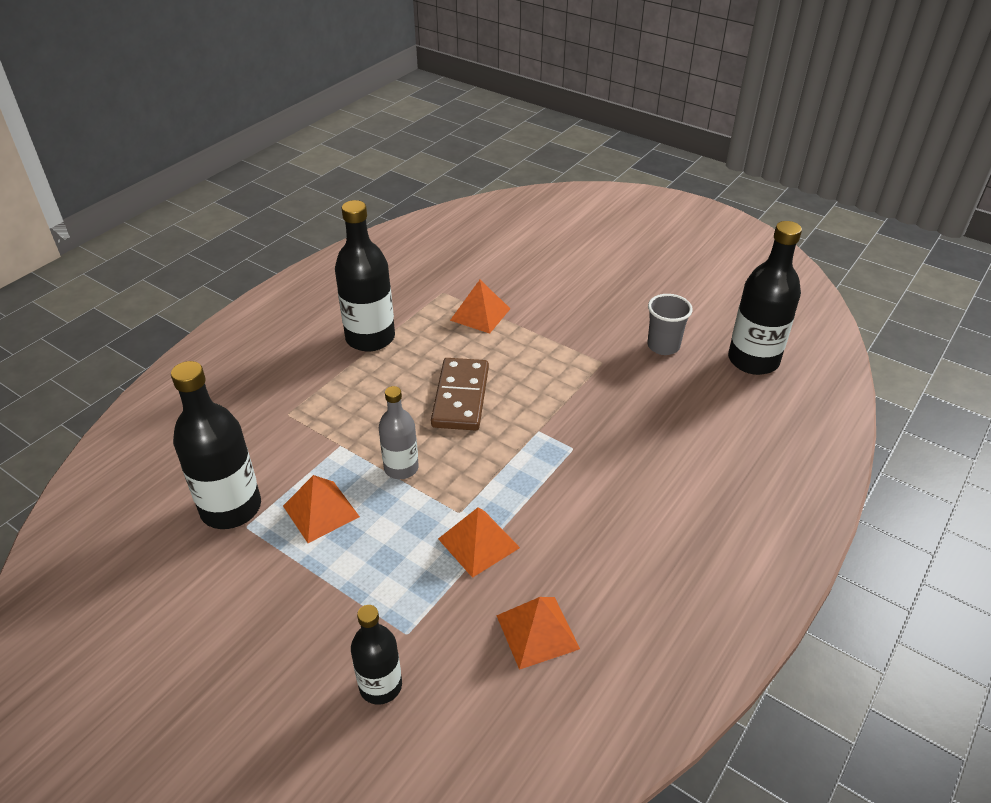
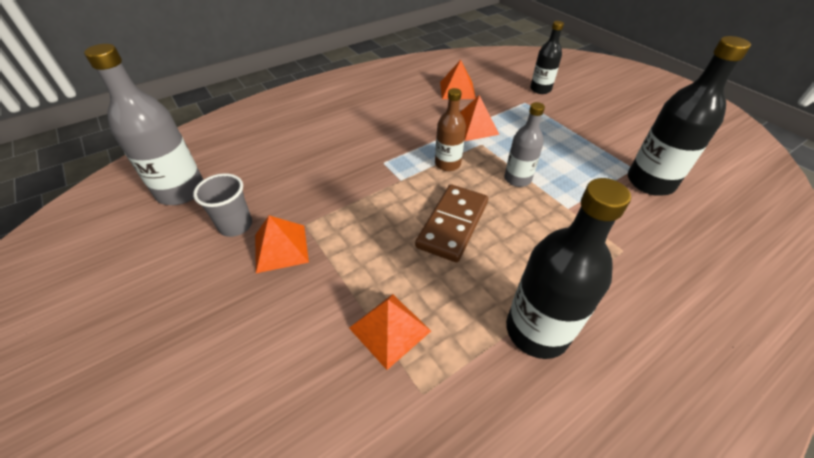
camera: 160 degrees left, 5 degrees up
(321, 511) = (579, 165): orange pyramid -> orange pyramid (281, 248)
(493, 467) = (447, 164): none -> brown bottle
(753, 360) = (181, 191): black bottle -> grey bottle

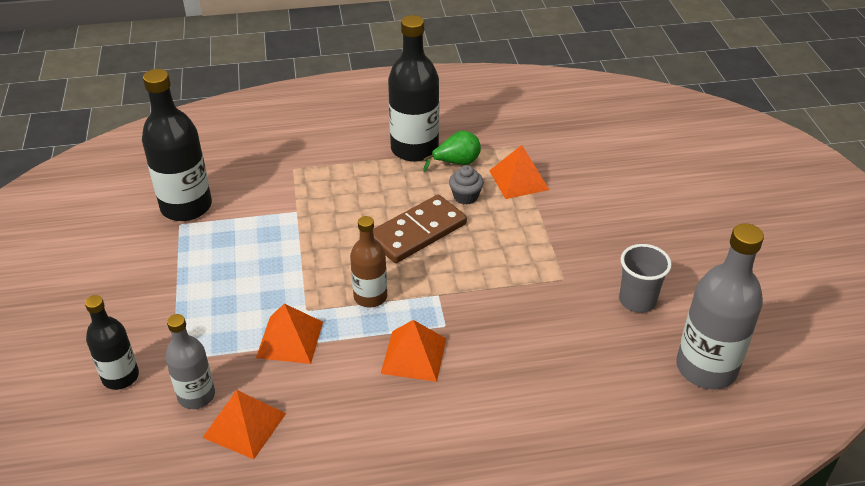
camera: 155 degrees left, 5 degrees down
(281, 248) = (592, 263): orange pyramid -> orange pyramid (413, 355)
(435, 281) = (465, 196): none -> grey cupcake
(474, 327) = (456, 163): none -> green pear
(517, 179) = (311, 253): grey bottle -> grey bottle (196, 395)

